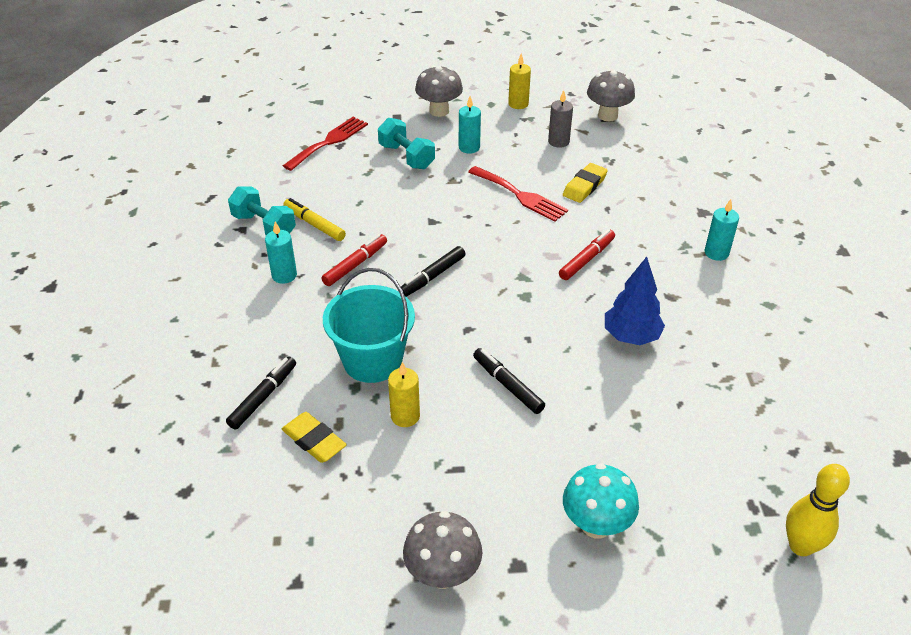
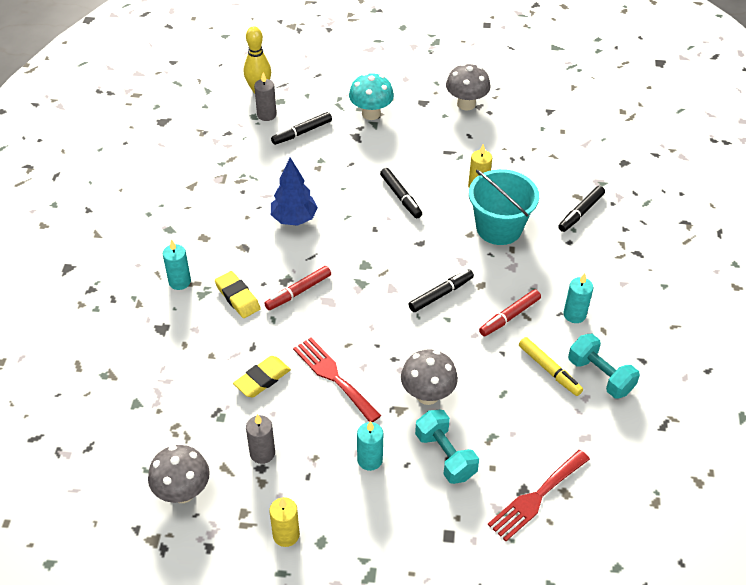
camera: 170 degrees left, 5 degrees up
(314, 440) = (542, 180): yellow eraser -> yellow eraser (237, 297)
(439, 111) = (392, 537): grey mushroom -> grey mushroom (427, 395)
(686, 469) = (302, 132): none -> black marker
(757, 494) = (266, 115): none -> grey candle

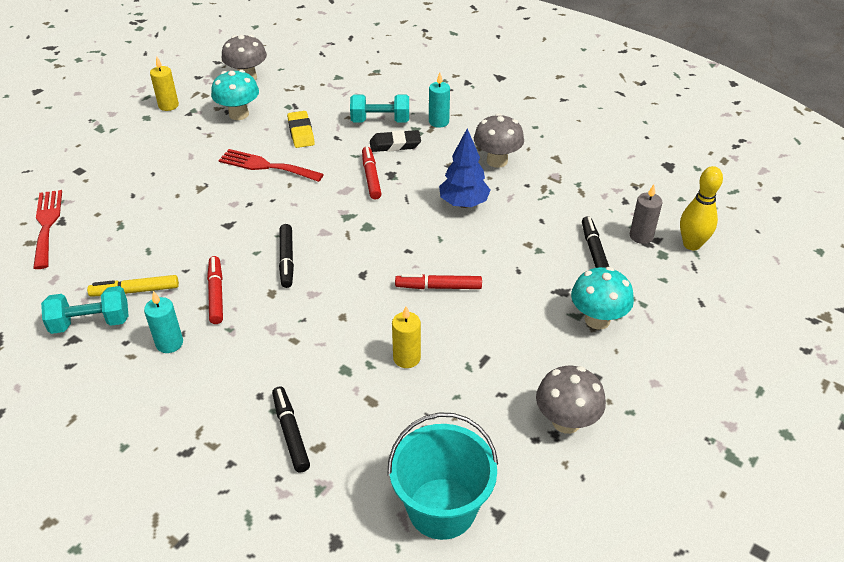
camera: 120 degrees right, 5 degrees down
(237, 297) = (395, 144): yellow eraser -> black eraser
(262, 453) = (239, 114): grey candle -> turquoise mushroom
(333, 377) = (266, 166): red fork -> red fork turned 150 degrees counterclockwise
(369, 460) = (177, 157): turquoise candle -> none
(400, 196) = (439, 287): black marker -> red marker
(427, 395) = (195, 207): grey mushroom -> grey mushroom (497, 161)
(445, 456) = (135, 194): turquoise dumbbell -> turquoise dumbbell (380, 121)
(499, 228) = (331, 344): turquoise bucket -> turquoise bucket (441, 508)

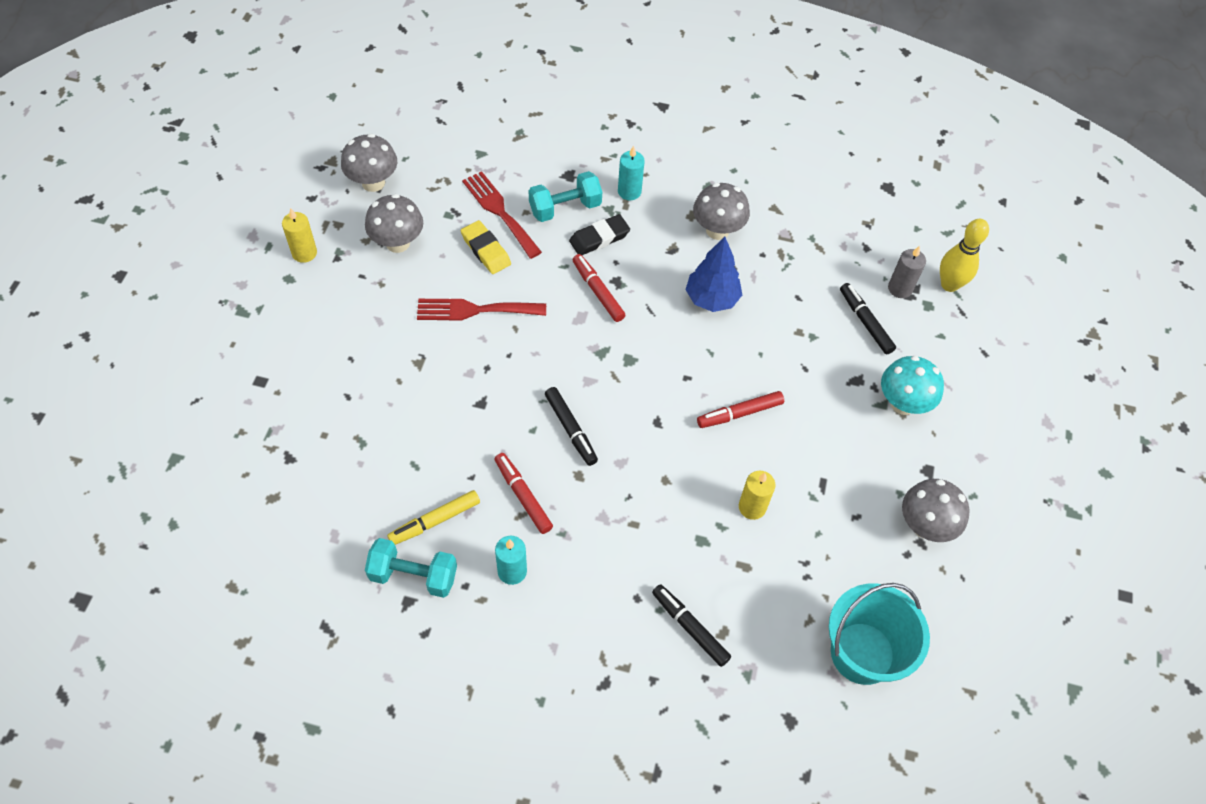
camera: 25 degrees left, 15 degrees up
(47, 225) = (276, 468): red fork -> red fork (499, 211)
(91, 323) = (413, 576): turquoise dumbbell -> turquoise dumbbell turned 45 degrees clockwise
(239, 114) = (398, 243): turquoise mushroom -> grey mushroom

